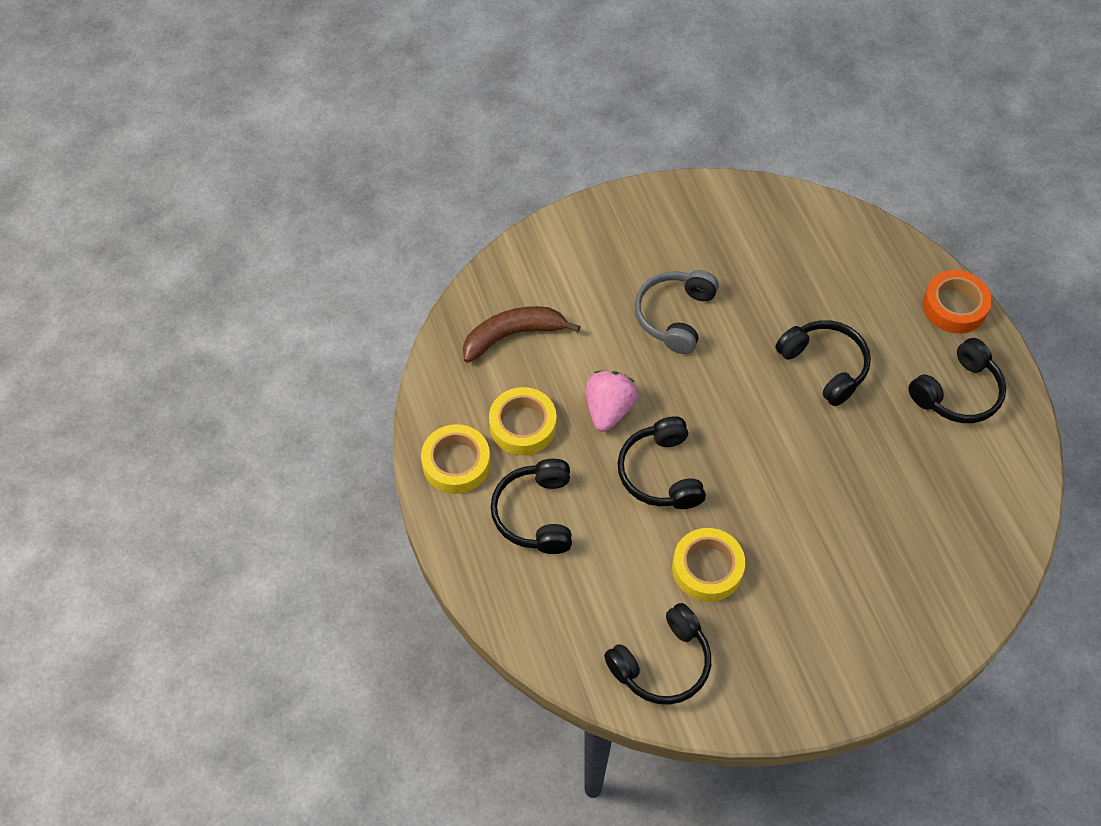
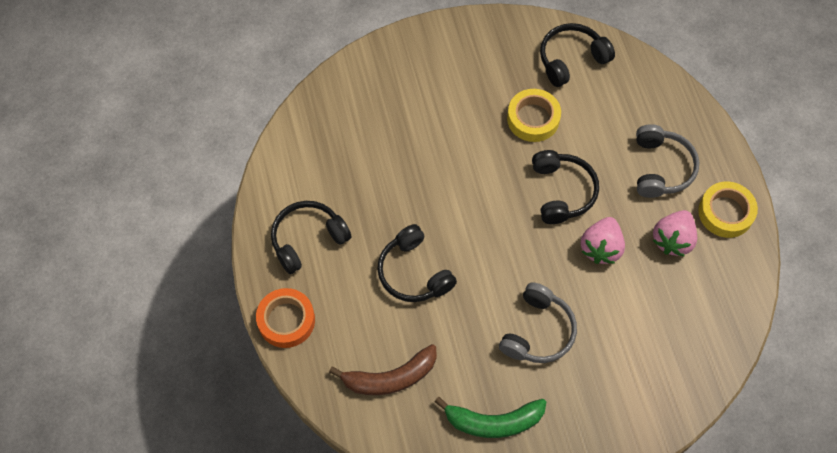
camera: 175 degrees left, 5 degrees up
(513, 335) = (683, 324): brown banana -> brown banana (390, 377)
(523, 425) = (672, 240): yellow tape -> pink strawberry
(536, 514) = (661, 168): black headphones -> grey headphones
(712, 230) = (493, 421): none -> green banana

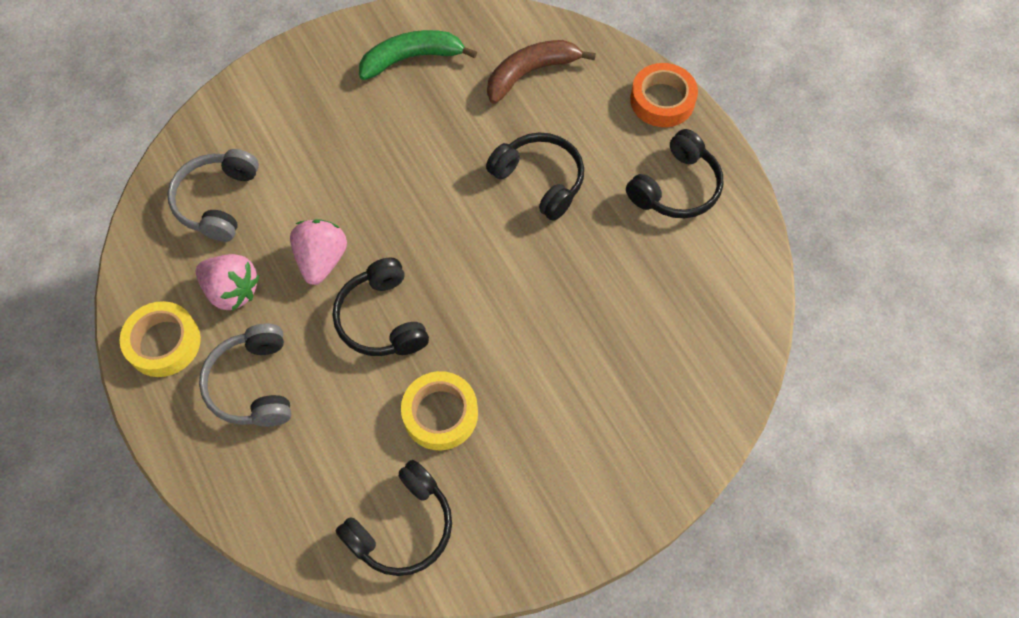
camera: 165 degrees right, 0 degrees up
(538, 331) = (382, 151): grey headphones -> grey headphones (218, 201)
(672, 240) = (232, 291): pink strawberry -> pink strawberry turned 105 degrees clockwise

